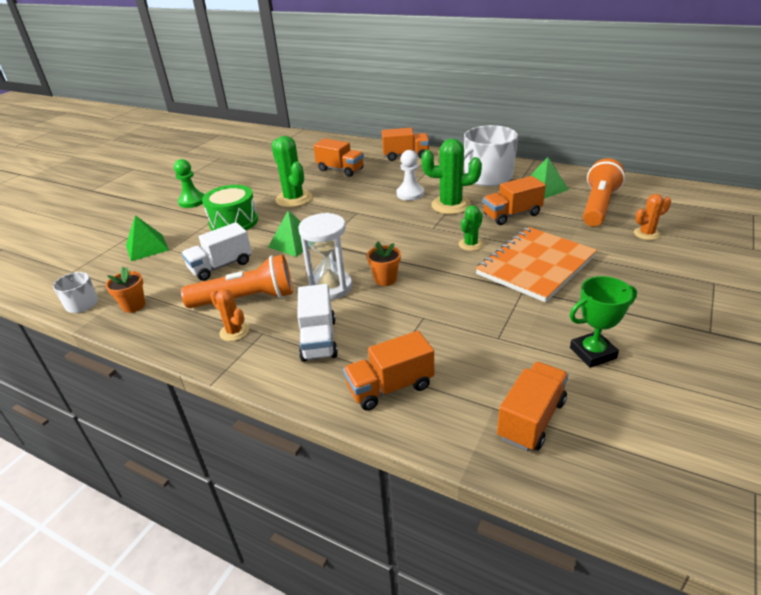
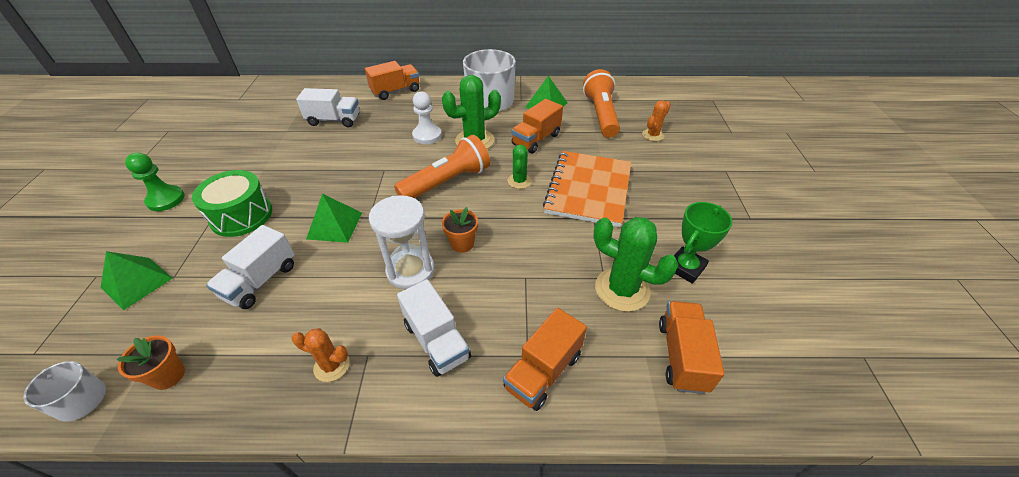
camera: 30 degrees left, 10 degrees up
(246, 299) = (320, 316): orange flashlight -> orange flashlight (447, 182)
(294, 199) = (301, 168): green cactus -> green cactus (622, 289)
(340, 170) = (334, 120): orange truck -> white truck

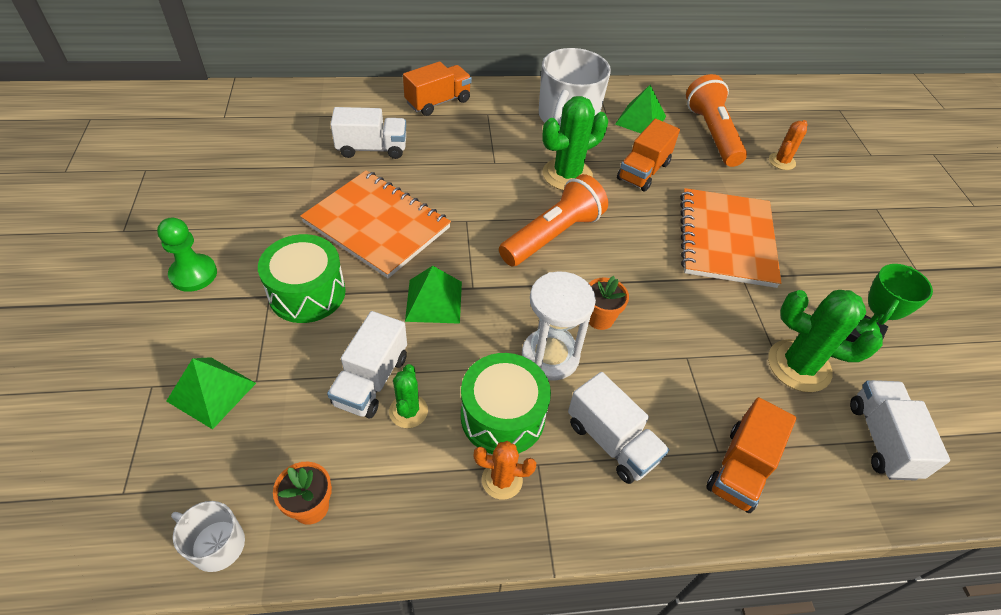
camera: 10 degrees left, 5 degrees up
(314, 171) = (377, 225): none -> orange notebook
(353, 315) = (502, 416): none -> green drum
(427, 135) = (504, 169): white pawn -> none
(519, 181) = (641, 230): green cactus -> green cactus (408, 411)
(682, 356) = (882, 439): orange truck -> white truck

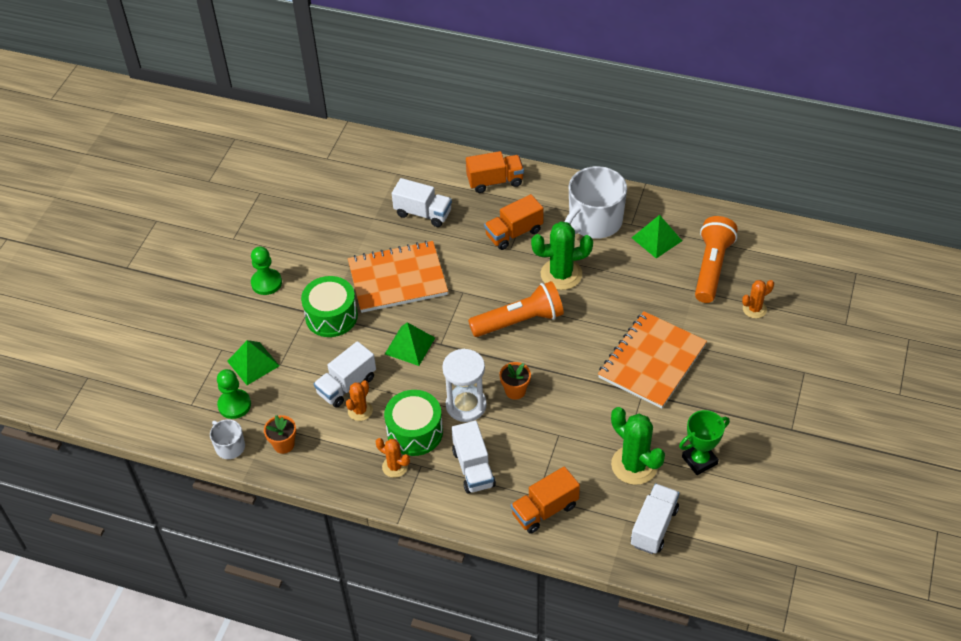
camera: 30 degrees right, 0 degrees up
(202, 468) = (234, 405): none -> green pawn
(377, 225) = (397, 279): orange notebook -> orange notebook turned 75 degrees counterclockwise
(408, 411) = (360, 410): green cactus -> orange cactus
(643, 171) = (625, 287): orange truck -> orange truck (514, 233)

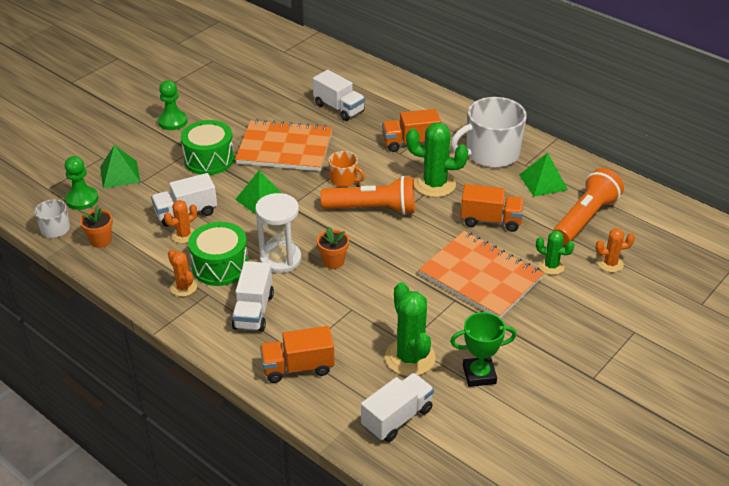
camera: 20 degrees right, 10 degrees down
(474, 296) = (344, 179): none -> orange mug
(495, 181) = (417, 102): orange truck -> orange truck (490, 220)
(652, 361) = (480, 277): orange notebook -> orange notebook turned 75 degrees clockwise
(706, 329) = (551, 266): none -> green cactus

